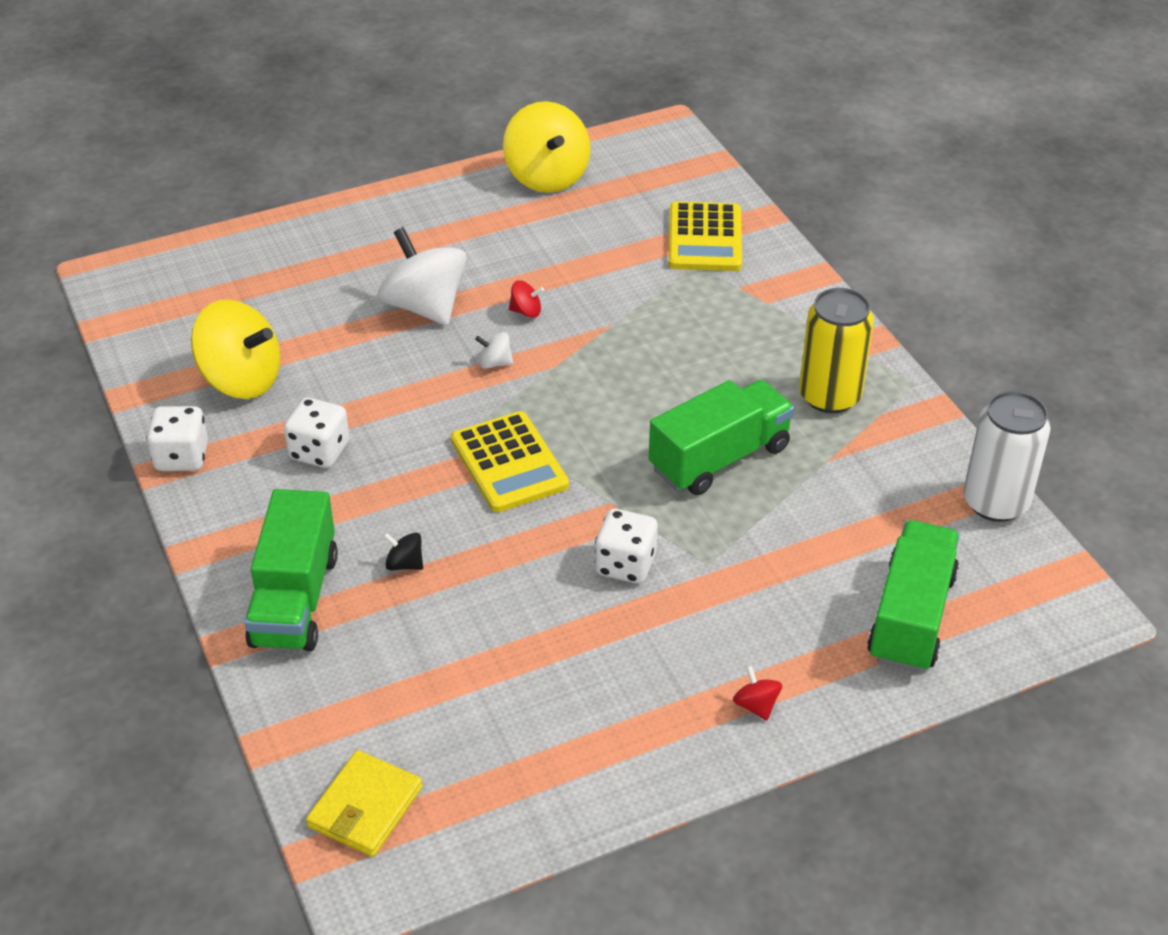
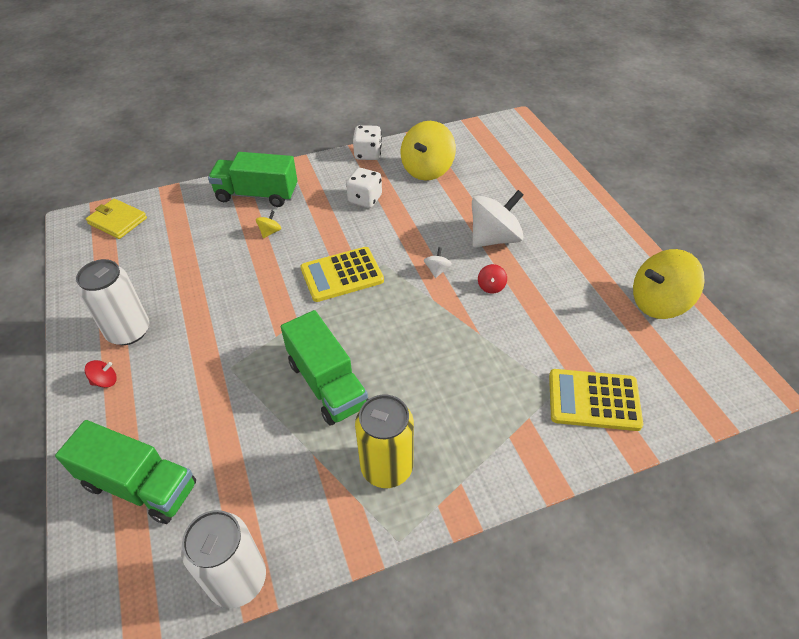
camera: 95 degrees right, 5 degrees up
(404, 564) = (270, 232): black spinning top -> yellow spinning top
(625, 564) = (241, 325): white dice -> none
(653, 704) = (128, 331): none -> white can

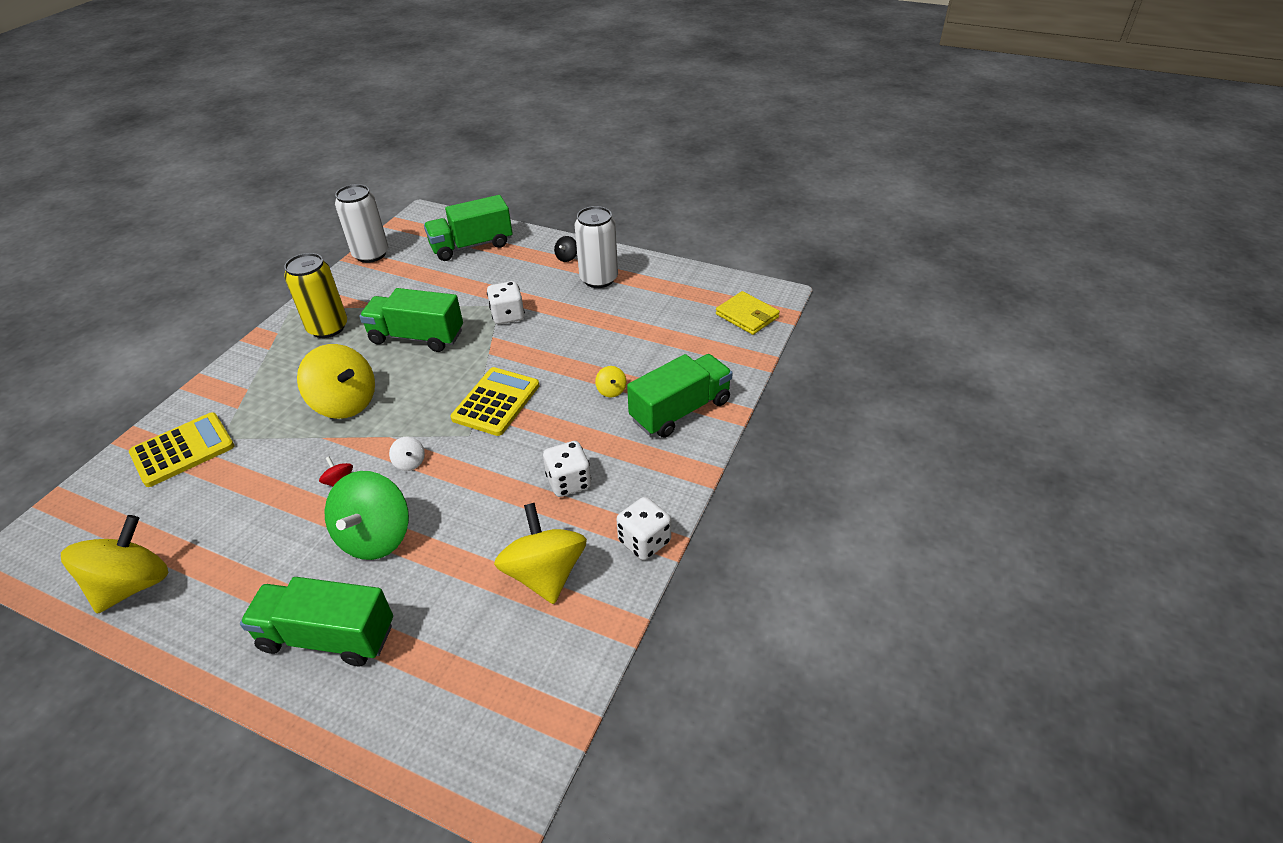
camera: 135 degrees right, 5 degrees down
(105, 381) = (567, 257): red spinning top -> black spinning top
(117, 221) = (747, 316): yellow wallet -> yellow wallet turned 60 degrees clockwise
(239, 349) = (508, 315): none -> white dice
(440, 353) = (345, 403): none -> yellow spinning top
(494, 238) = (375, 537): white spinning top -> green spinning top
(553, 207) = (327, 636): none -> green truck

